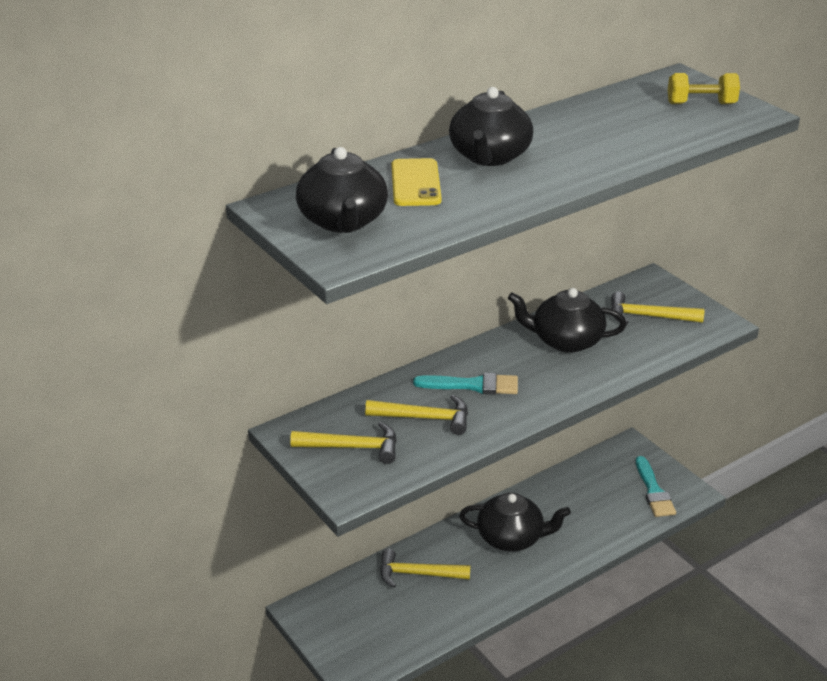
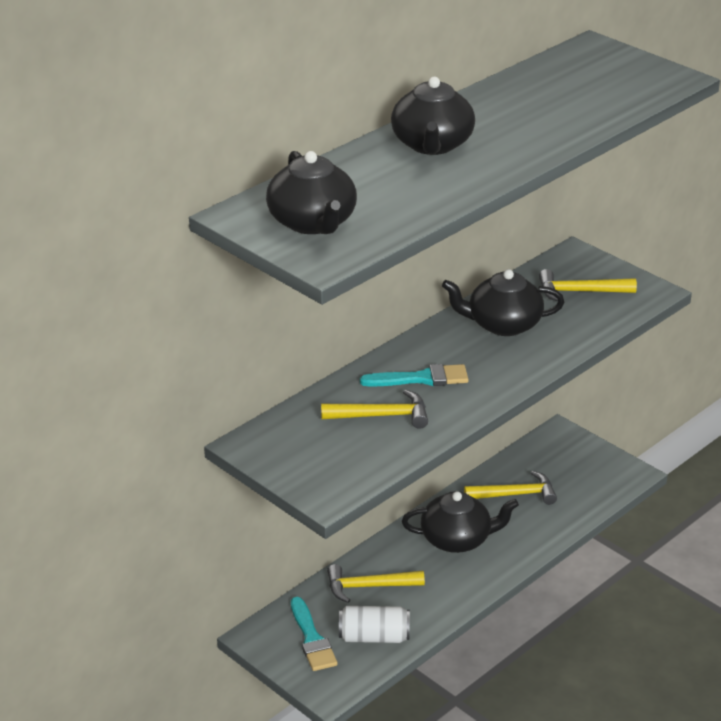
camera: 10 degrees left, 0 degrees up
(352, 447) = (317, 452): yellow hammer -> yellow hammer (515, 494)
(410, 625) = (374, 637): none -> white can
(415, 183) = (369, 178): yellow phone -> none
(653, 491) = (593, 476): turquoise brush -> turquoise brush (312, 639)
(701, 104) = (622, 73): yellow dumbbell -> none

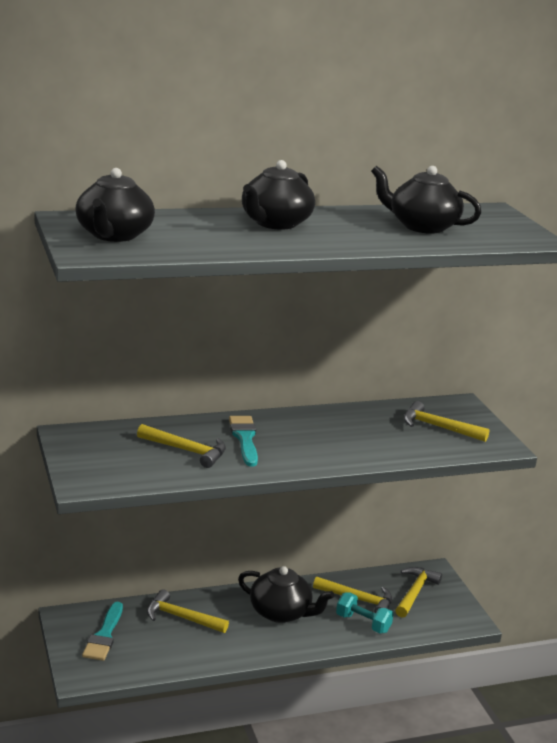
camera: 25 degrees right, 10 degrees down
(374, 637) = (151, 653): white can -> none
(421, 379) = (244, 439): turquoise brush -> turquoise brush turned 120 degrees counterclockwise
(503, 324) = (350, 427): black teapot -> black teapot (422, 226)
(540, 518) = (363, 623): none -> turquoise dumbbell
(560, 464) = (415, 592): none -> yellow hammer

